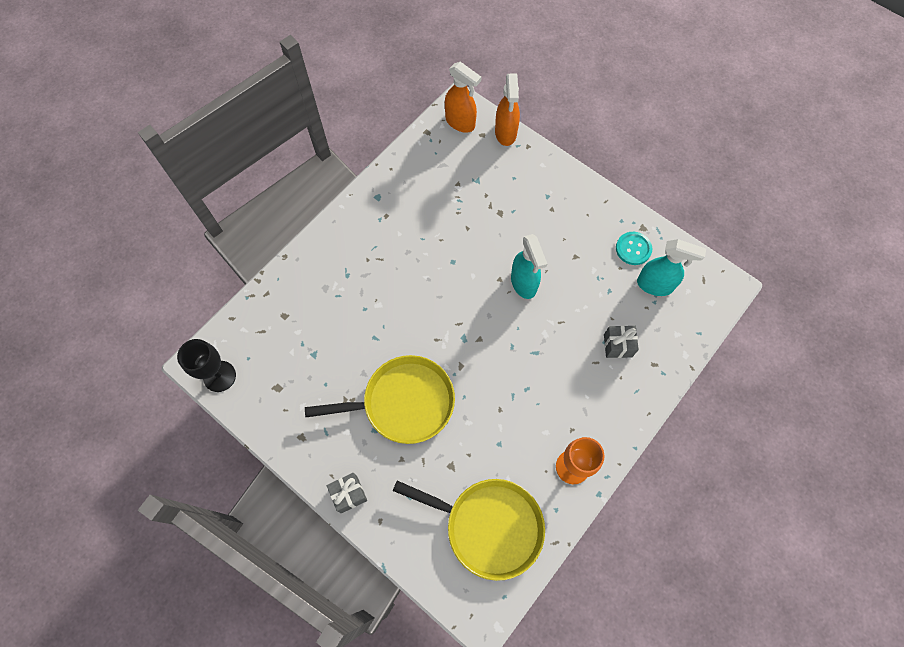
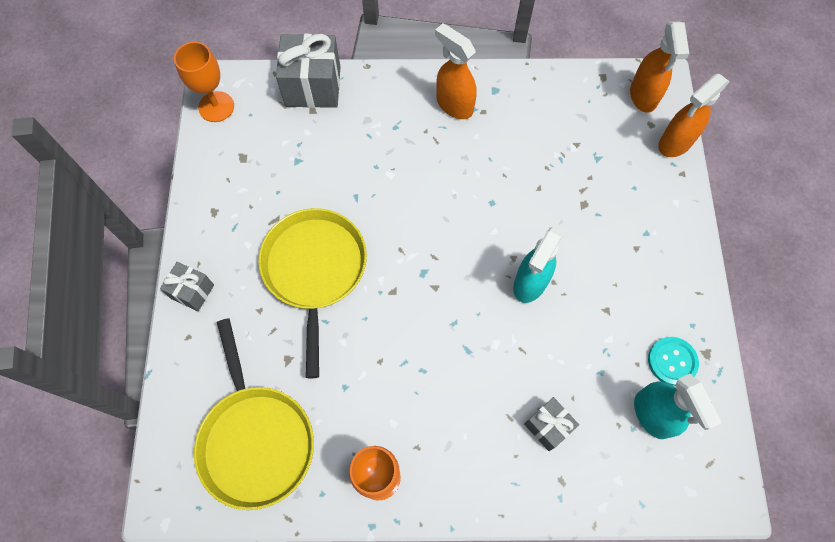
camera: 50 degrees right, 0 degrees up
(219, 376) = (216, 107): black goblet -> orange goblet
(266, 302) = (313, 86): none -> grey gift
(365, 228) = (454, 105): none -> orange spray bottle
(404, 402) = (315, 270): yellow pan -> yellow pan turned 135 degrees counterclockwise

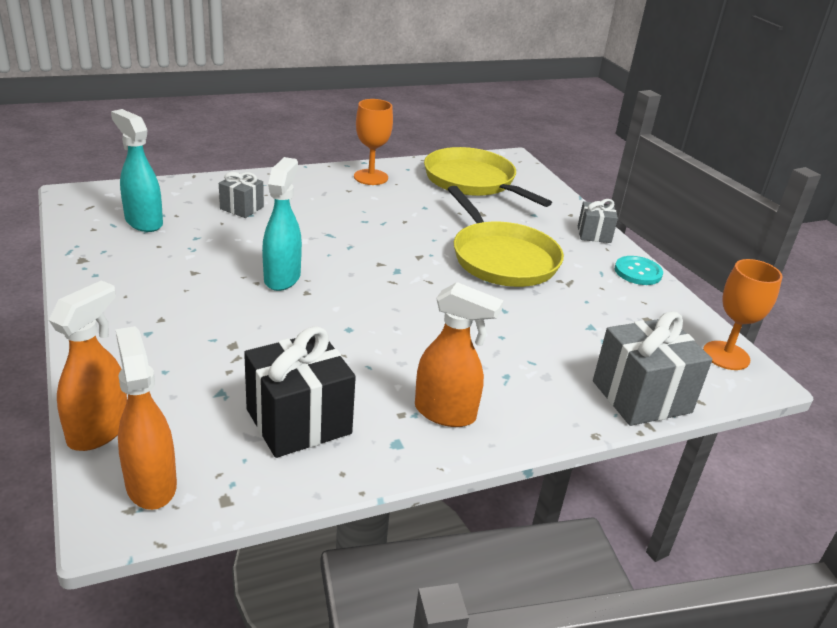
camera: 155 degrees right, 35 degrees down
(551, 121) = (298, 421): none -> black gift
(672, 361) = (121, 251): turquoise button -> turquoise button (638, 272)

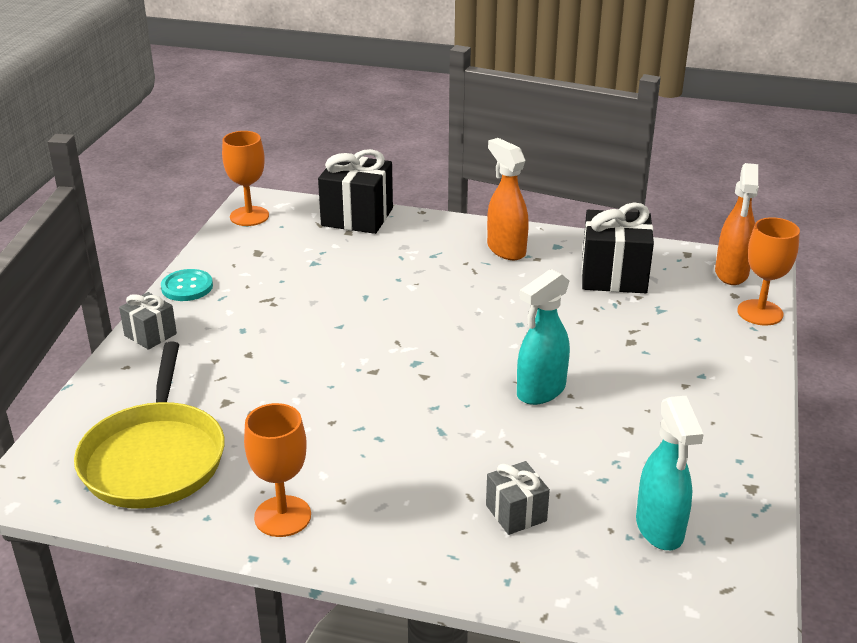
camera: 140 degrees left, 0 degrees up
(99, 430) = (760, 312): orange spray bottle -> orange goblet
(502, 258) = (292, 341): yellow pan -> none
(641, 397) = (357, 217): grey gift -> black gift

